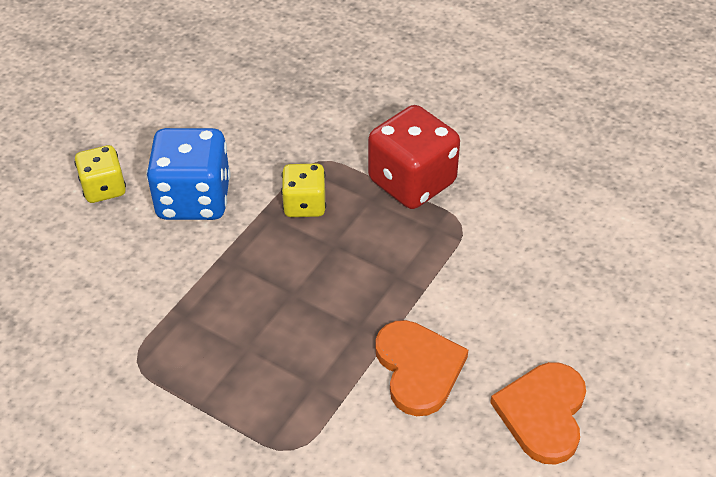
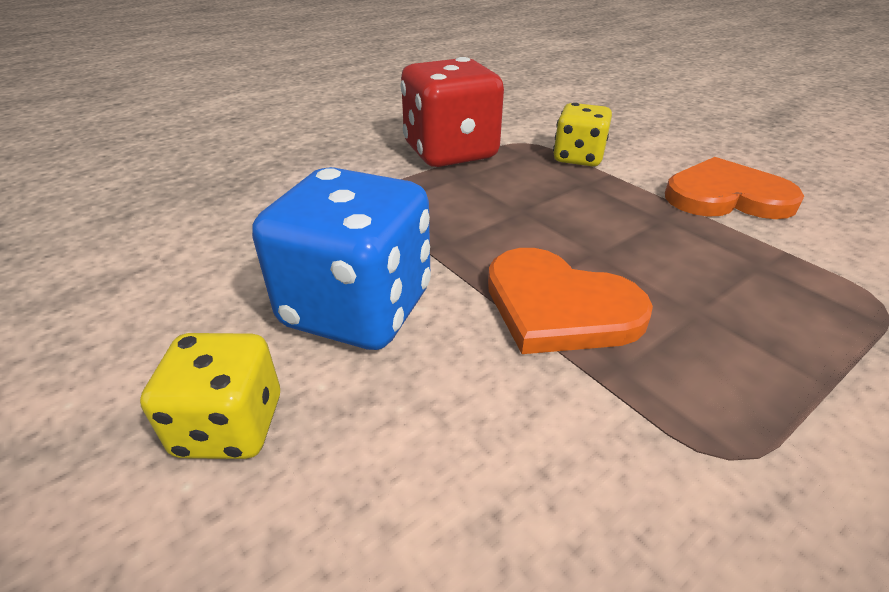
camera: 70 degrees left, 10 degrees down
(304, 205) = (439, 217): yellow dice -> yellow dice (578, 158)
(543, 413) = (777, 152): orange heart -> orange heart (558, 307)

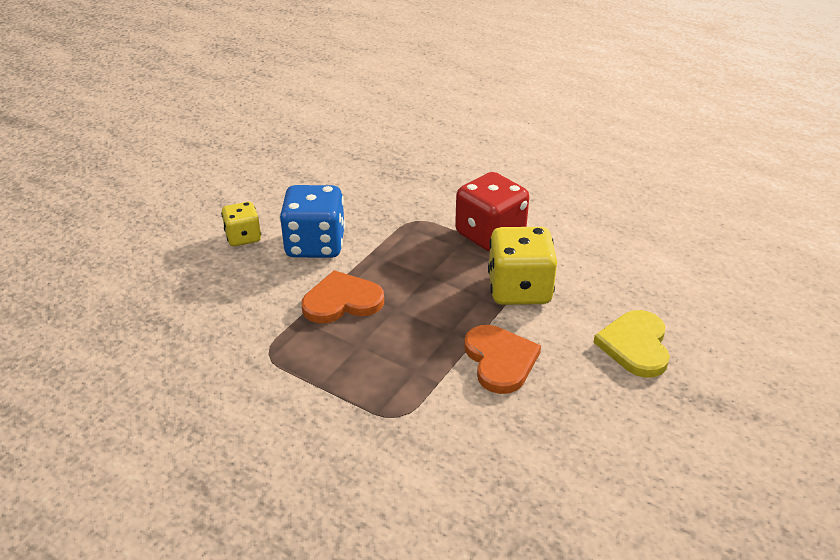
camera: 70 degrees right, 0 degrees up
(558, 307) = (342, 301): orange heart -> orange heart turned 60 degrees clockwise
(578, 158) = (519, 290): yellow dice -> yellow dice, size x1.71
(693, 124) = (635, 345): none -> yellow heart

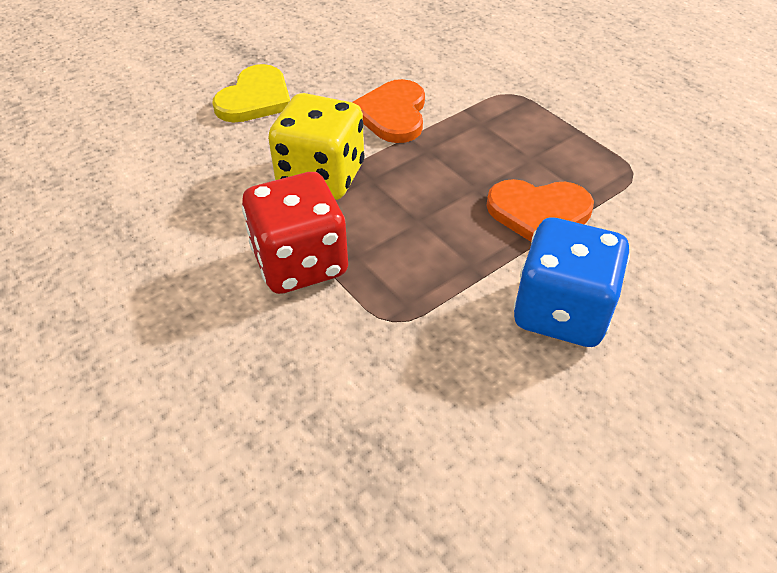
camera: 160 degrees left, 10 degrees up
(243, 237) = (678, 359): yellow dice -> none

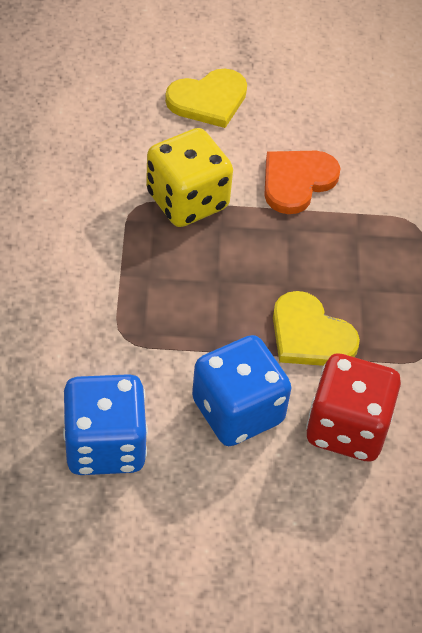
camera: 35 degrees right, 5 degrees up
(300, 263) = (107, 257): red dice -> red dice (347, 428)
(490, 433) = (105, 445): none -> blue dice
(539, 213) = (310, 335): orange heart -> yellow heart

